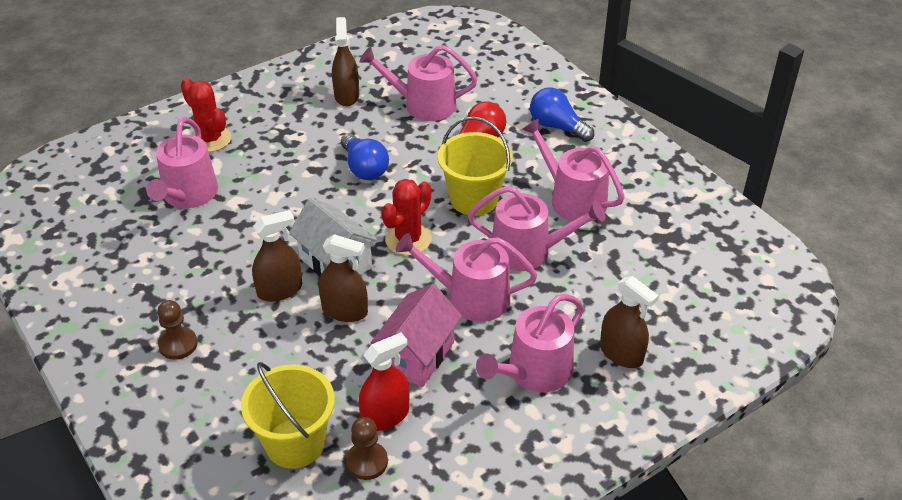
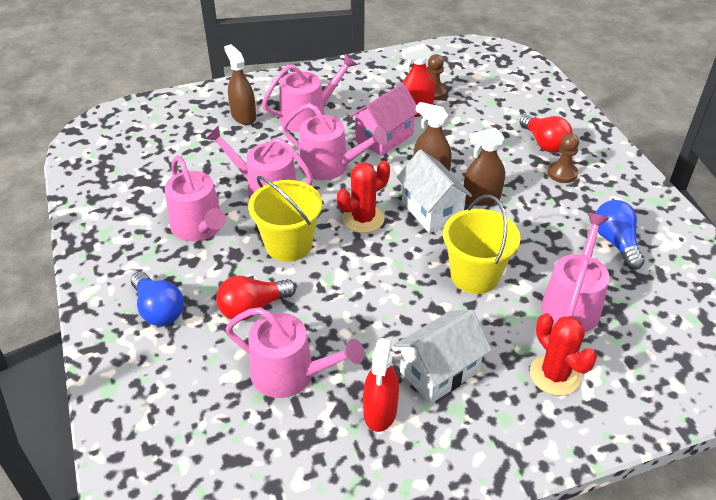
camera: 165 degrees left, 0 degrees up
(197, 391) = (544, 143): none -> red light bulb
(295, 443) = (477, 107): yellow bucket -> yellow bucket (475, 275)
(305, 125) = (439, 371): none -> white house
(346, 95) = (380, 411): brown spray bottle -> red spray bottle
(364, 168) = (384, 299): blue light bulb -> blue light bulb (615, 242)

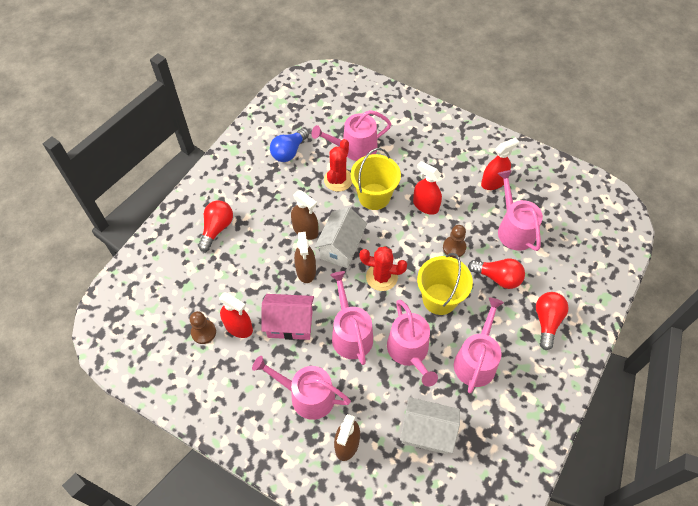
camera: 130 degrees left, 15 degrees up
(159, 310) = (547, 321): blue light bulb -> red light bulb
(415, 313) = (425, 205): none -> red spray bottle
(439, 371) = (449, 174): white house -> white house (427, 432)
(555, 375) = (407, 134): red cactus -> red cactus (338, 180)
(562, 173) = (244, 203): brown pawn -> brown pawn (454, 247)

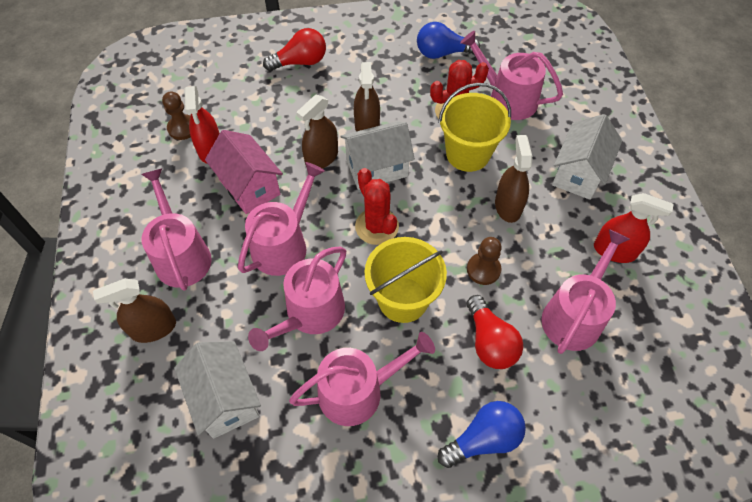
camera: 50 degrees right, 0 degrees up
(425, 205) = (508, 206): red spray bottle -> brown spray bottle
(434, 158) = (578, 173): none -> white house
(547, 321) = (483, 439): red light bulb -> blue light bulb

